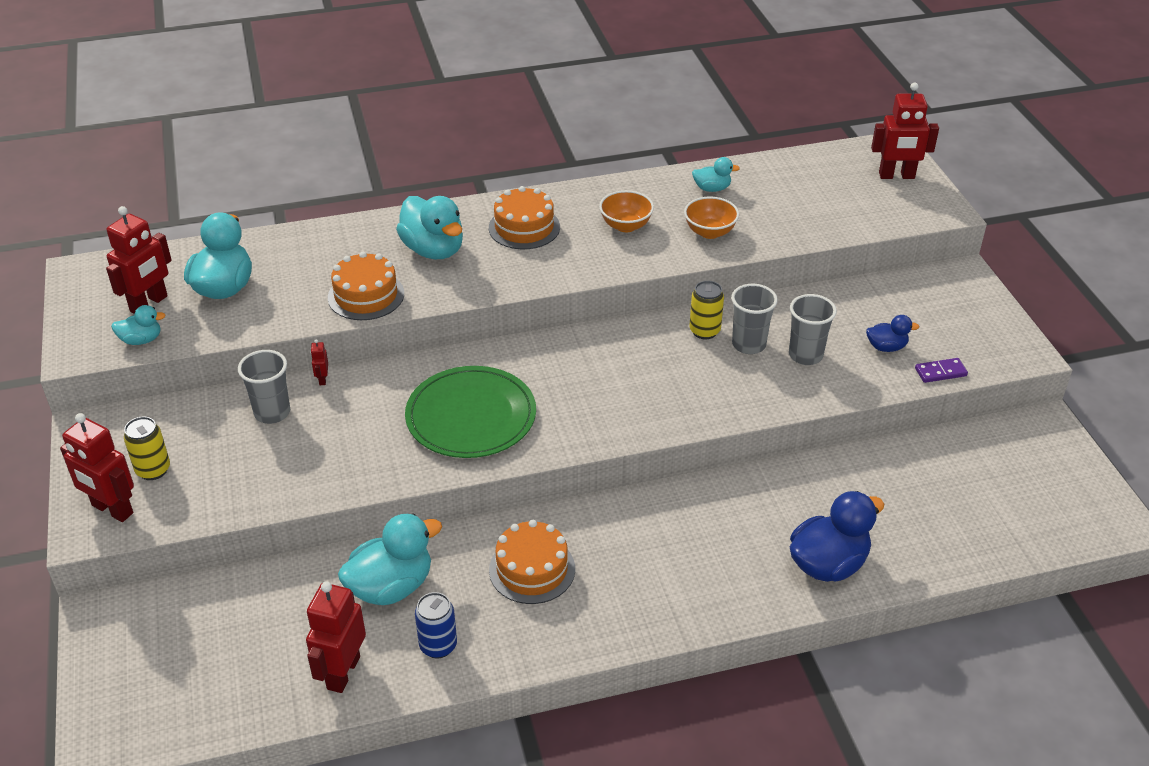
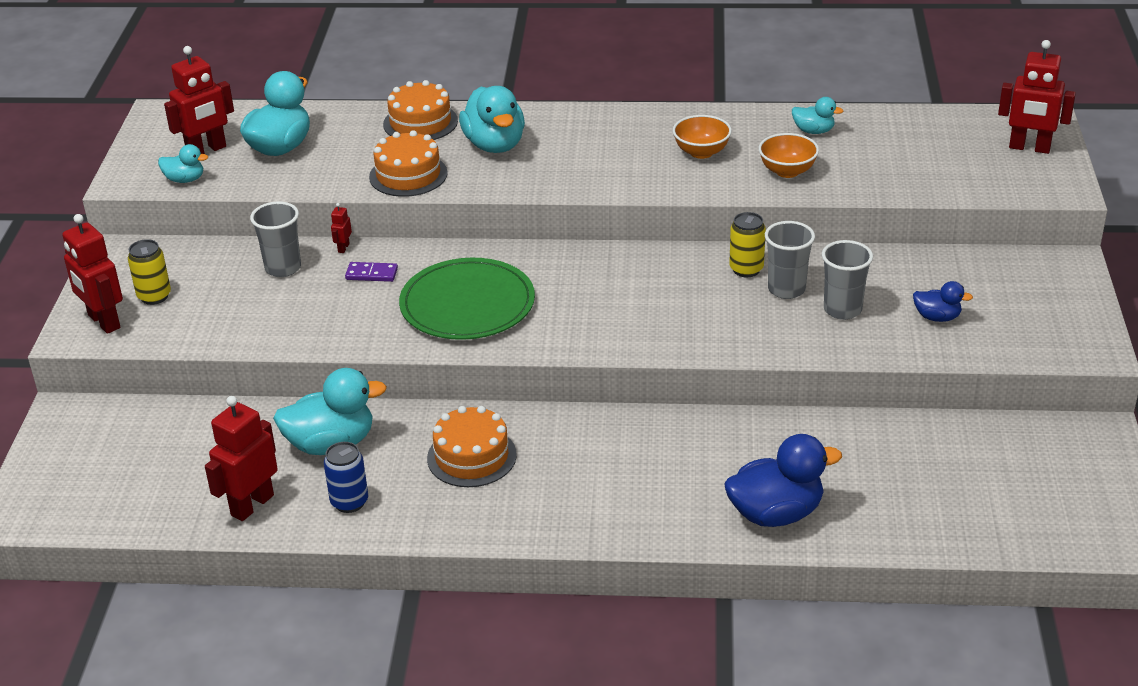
camera: 20 degrees right, 5 degrees down
(524, 227) = (596, 138): orange cake -> orange cake (420, 122)
(940, 372) = (984, 351): purple domino -> purple domino (371, 274)

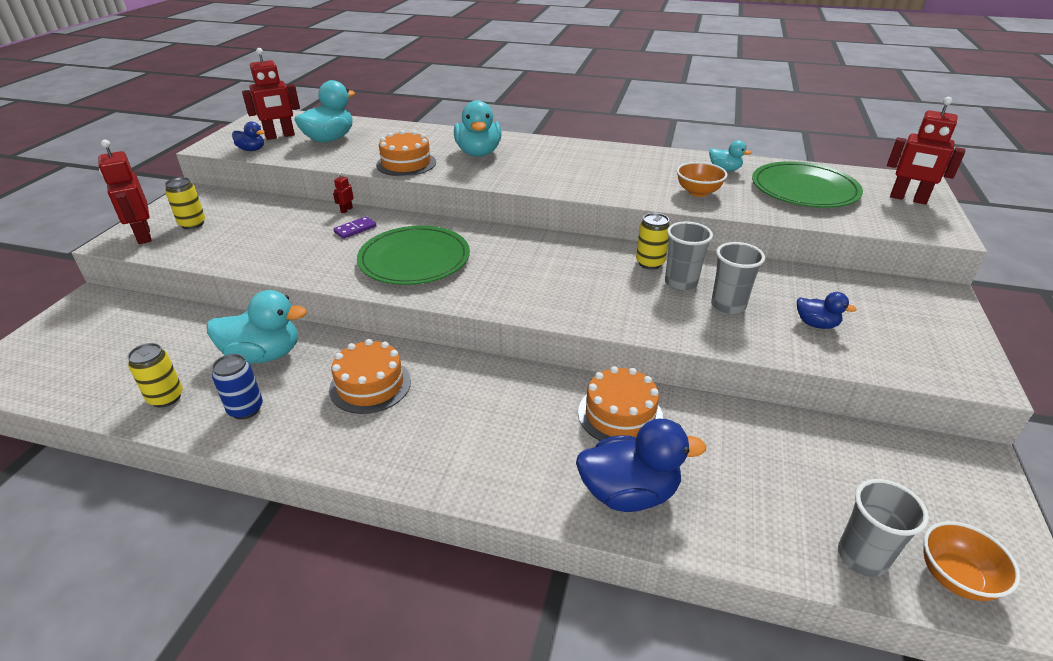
camera: 10 degrees right, 0 degrees up
(185, 179) = (252, 150): turquoise duck -> blue duck
(252, 505) = (166, 398): red robot -> yellow can
(283, 268) = (295, 217): grey cup -> grey cup (862, 557)
(371, 274) = (355, 229): purple domino -> purple domino turned 60 degrees counterclockwise
(420, 122) = (434, 135): orange cake -> orange cake (620, 414)
(701, 152) = (632, 173): orange bowl -> orange bowl (955, 577)
(911, 149) = (804, 189): none -> green plate

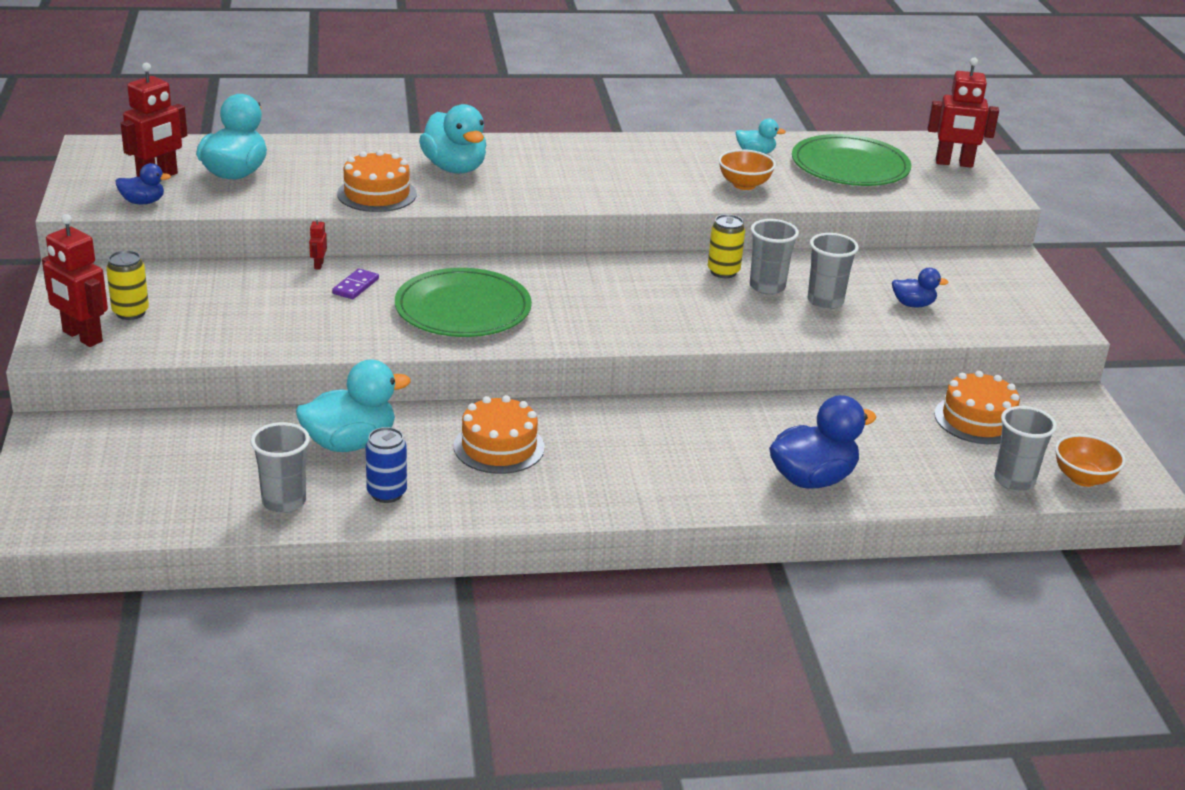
camera: 25 degrees left, 5 degrees down
(166, 398) = (284, 502): yellow can -> grey cup
(620, 414) = (766, 423): orange cake -> orange cake (977, 419)

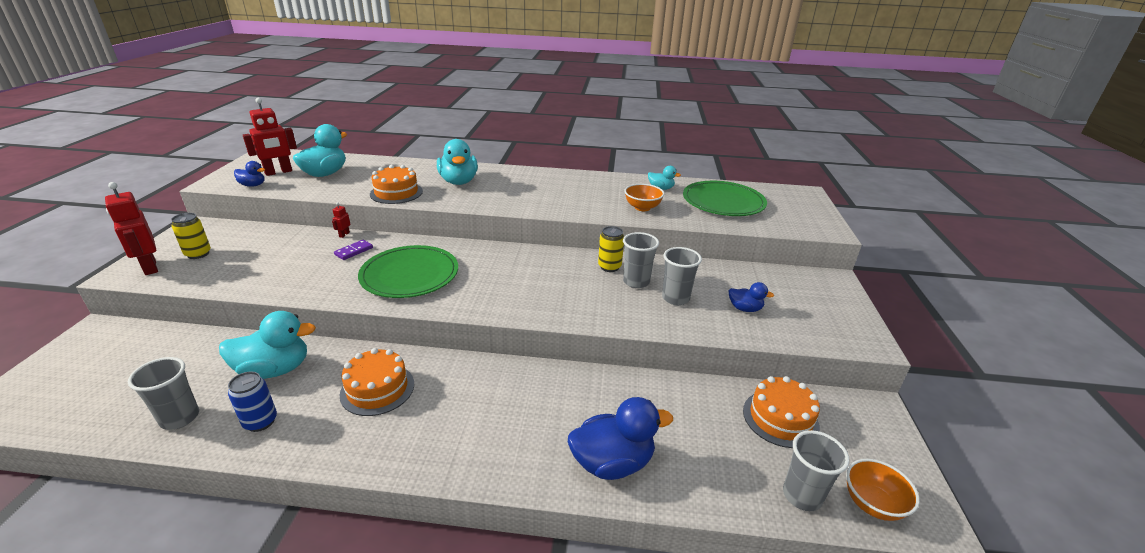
camera: 15 degrees right, 0 degrees up
(954, 163) = (800, 206): red robot -> none

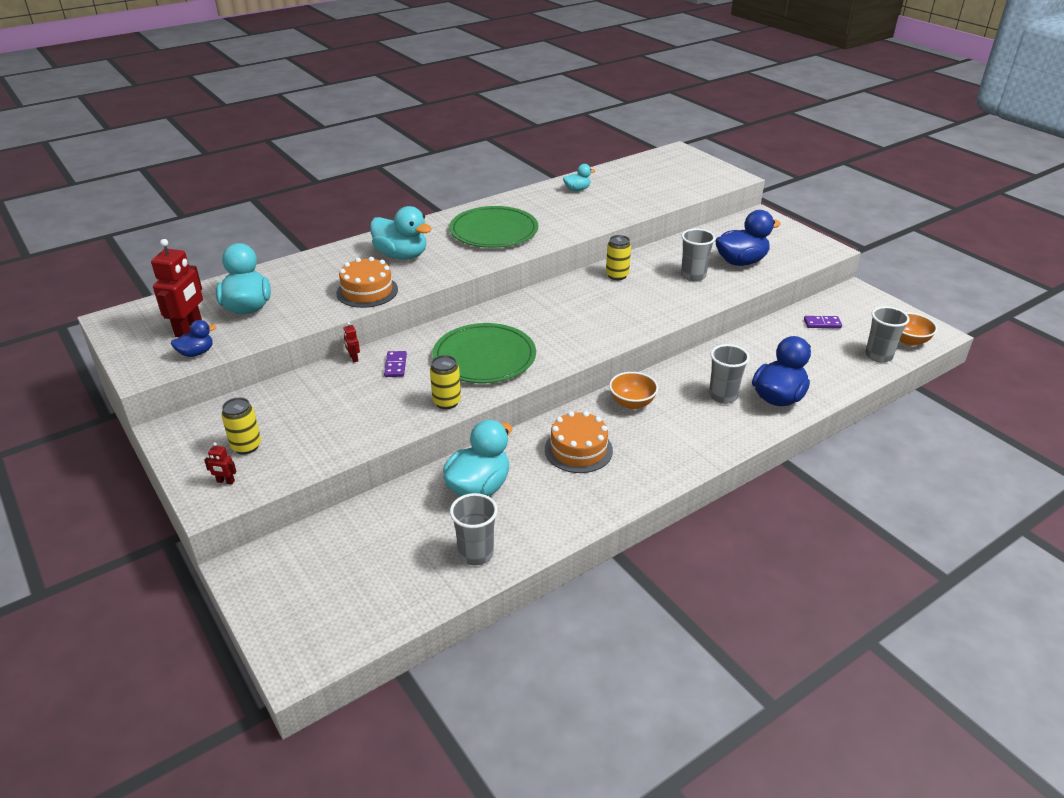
camera: 40 degrees left, 5 degrees up
(150, 267) = (225, 481): red robot -> red robot, size x0.44
(260, 422) = (539, 516): blue can -> none
(330, 291) = (447, 402): none -> yellow can
(636, 282) = (652, 277): grey cup -> grey cup (723, 396)
(642, 208) = (593, 212): orange bowl -> orange bowl (632, 403)
(723, 202) = (638, 182): green plate -> green plate (494, 231)
(745, 309) = (741, 262): blue duck -> blue duck, size x1.89
(780, 418) = (822, 323): orange cake -> purple domino

